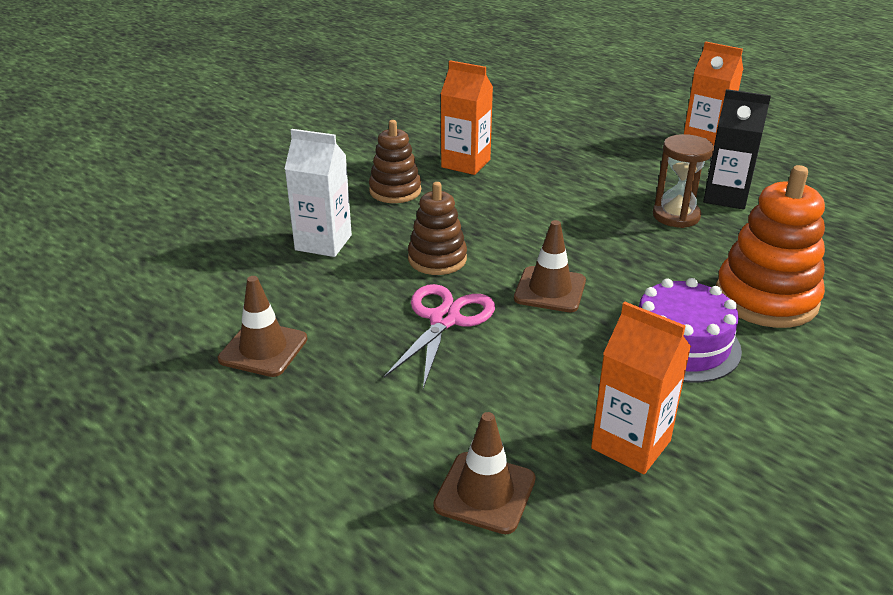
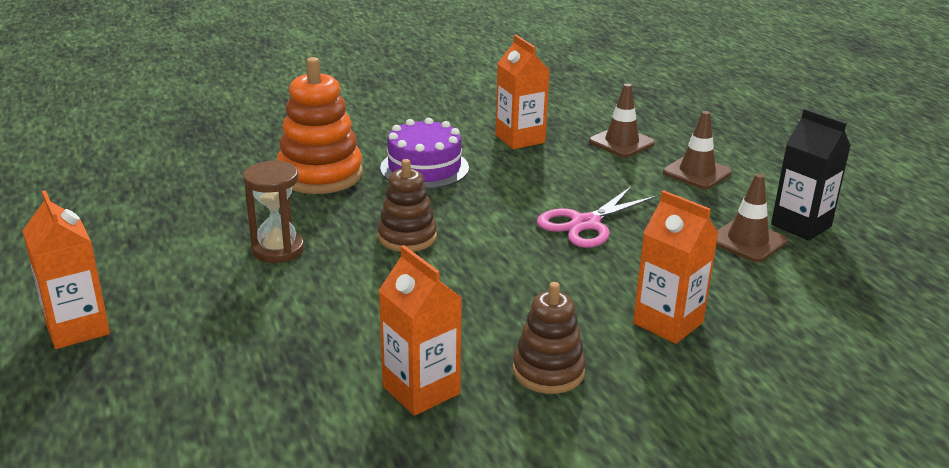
camera: 155 degrees left, 5 degrees down
(323, 242) = (668, 323): white carton -> orange carton
(437, 259) = (556, 273): brown stacking toy -> brown stacking toy (407, 237)
(550, 290) = (478, 222): brown traffic cone -> brown traffic cone (697, 172)
(726, 197) = (196, 254): black carton -> black carton (801, 225)

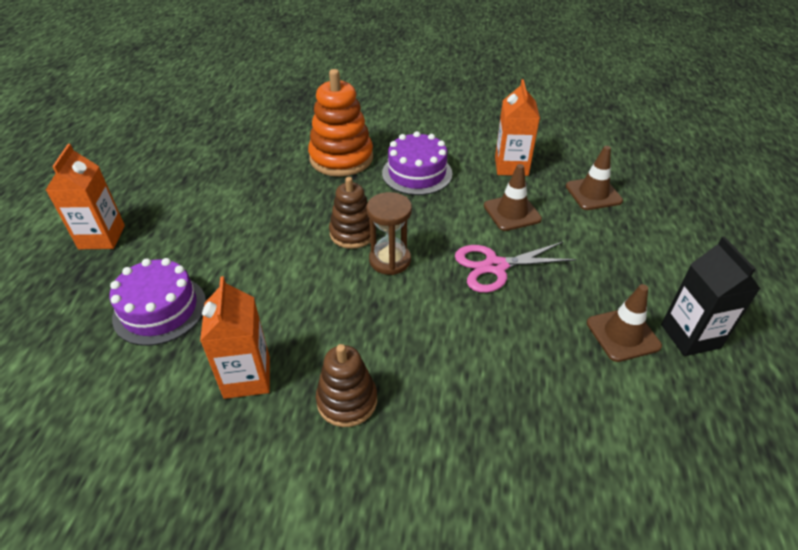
camera: 30 degrees right, 15 degrees up
(245, 369) = (160, 309): none -> purple cake
(278, 249) = (261, 215): brown hourglass -> brown hourglass (390, 260)
(668, 323) = (479, 394): orange carton -> none
(697, 172) = (636, 245): brown traffic cone -> brown traffic cone (512, 212)

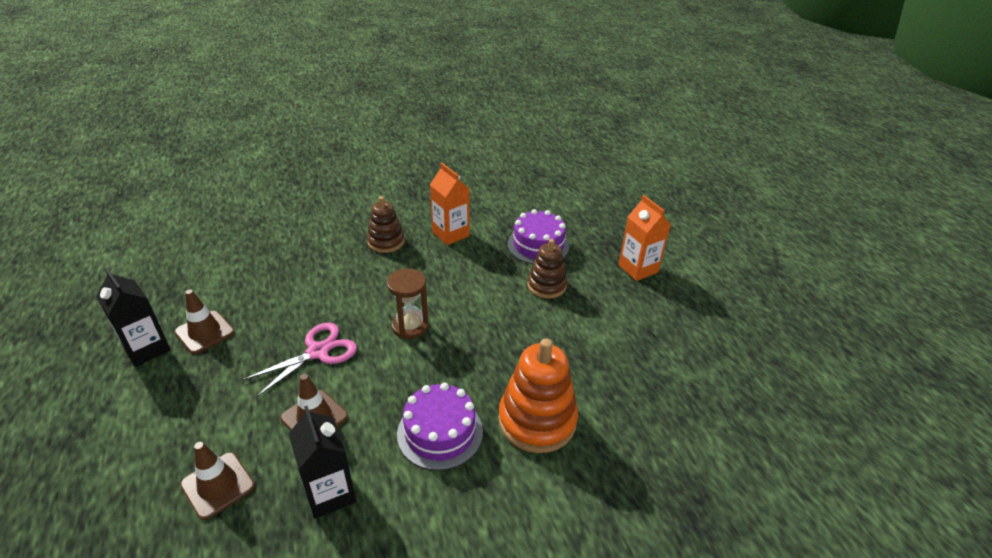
camera: 150 degrees right, 5 degrees down
(353, 233) = (457, 338): brown stacking toy -> brown stacking toy (546, 285)
(511, 166) = (330, 493): orange carton -> black carton

